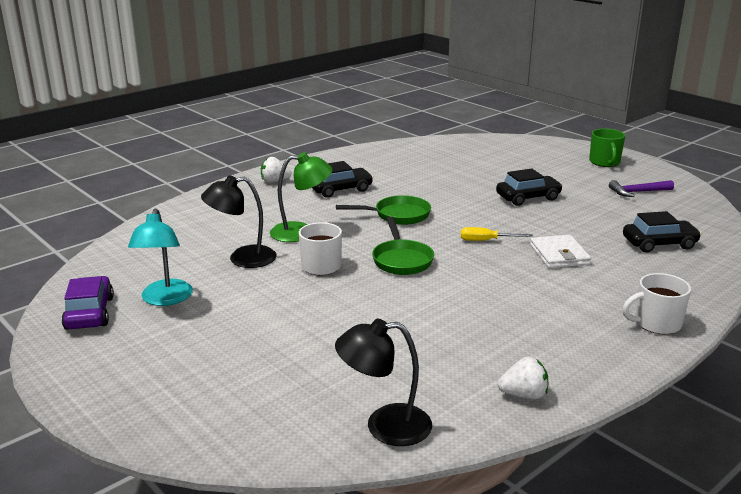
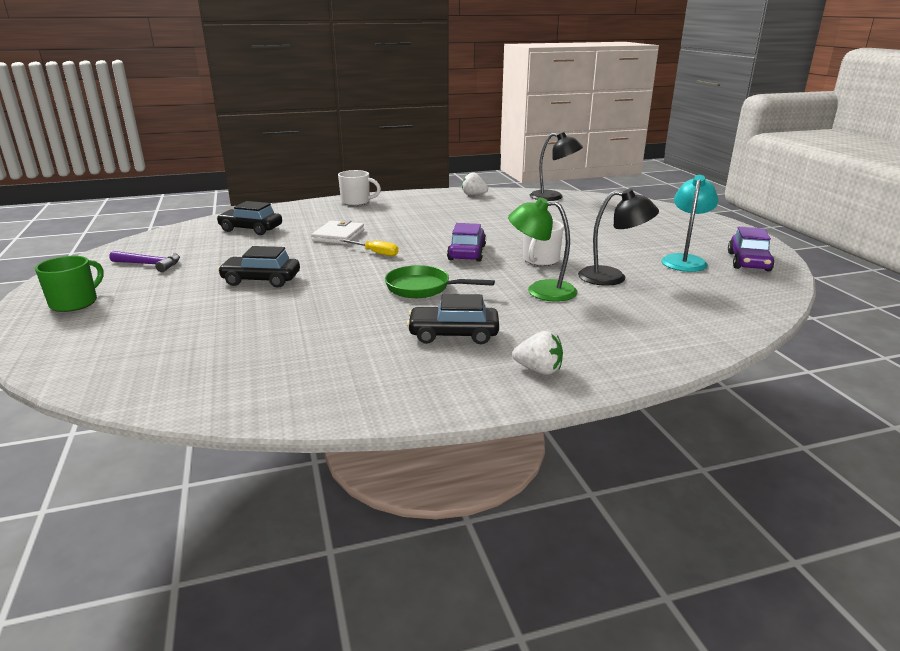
camera: 155 degrees left, 0 degrees up
(401, 260) = (467, 253): green pan -> purple car

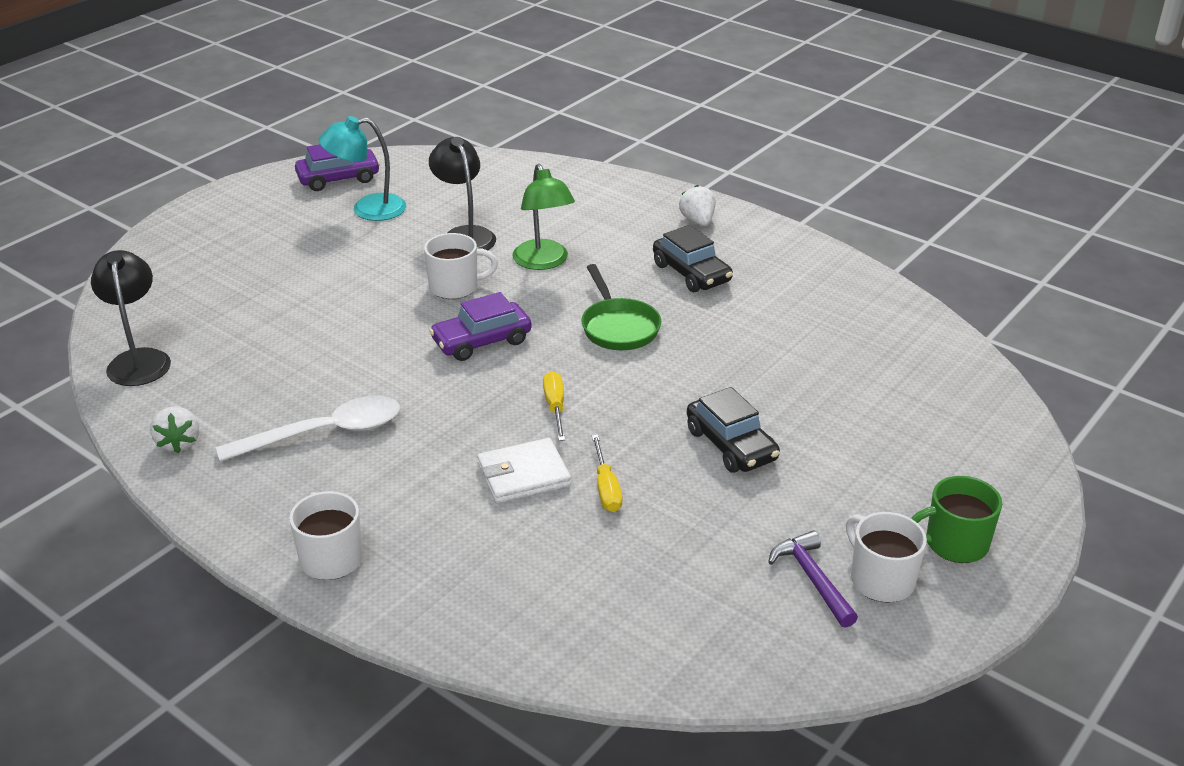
camera: 125 degrees left, 10 degrees up
(111, 277) = (880, 579): none -> white mug
(251, 229) = (588, 586): black car -> none
(295, 246) = (606, 488): none -> yellow screwdriver
(439, 213) = (325, 433): none -> white spoon

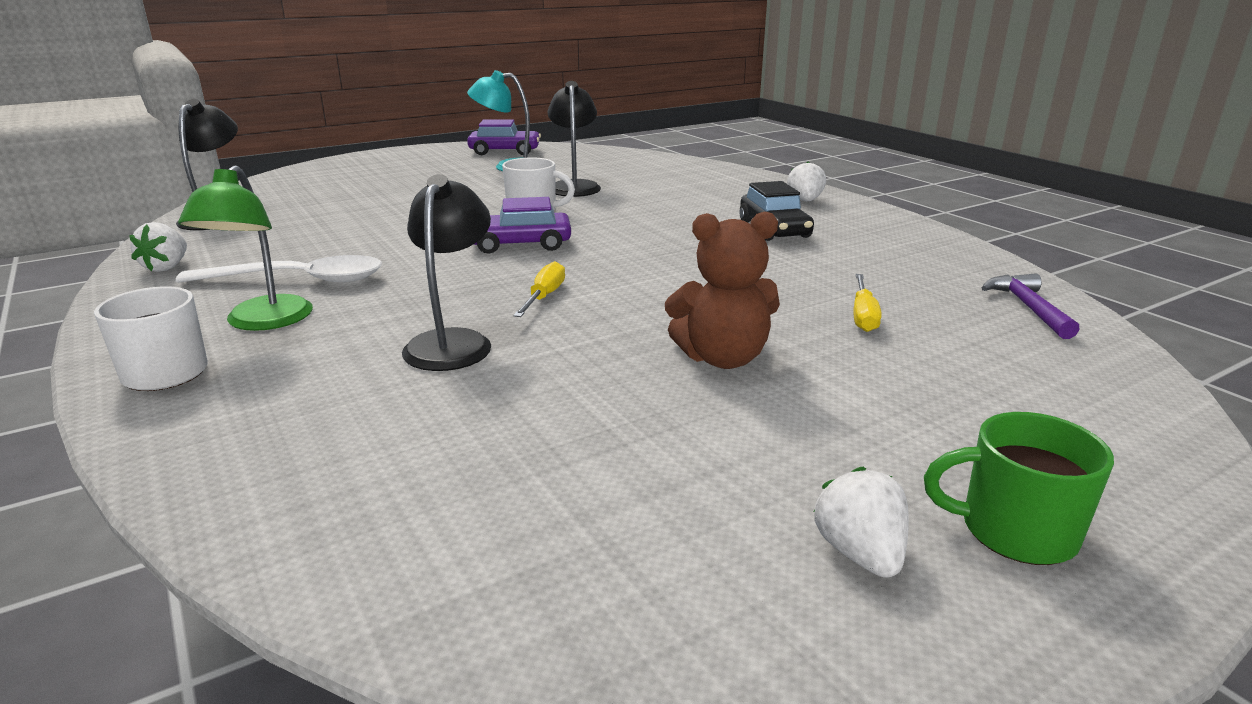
camera: 20 degrees right, 10 degrees down
(523, 475) = (453, 342): white wallet -> black lamp
(543, 262) = (630, 207): green lamp -> green lamp (263, 322)
(606, 488) = (534, 370): yellow screwdriver -> yellow screwdriver (863, 316)
(618, 327) = (666, 253): green pan -> none
(731, 445) = (722, 358): black car -> brown teddy bear
(812, 579) = (743, 526): purple hammer -> purple hammer (1028, 308)
(880, 579) = (859, 553): white mug -> white strawberry

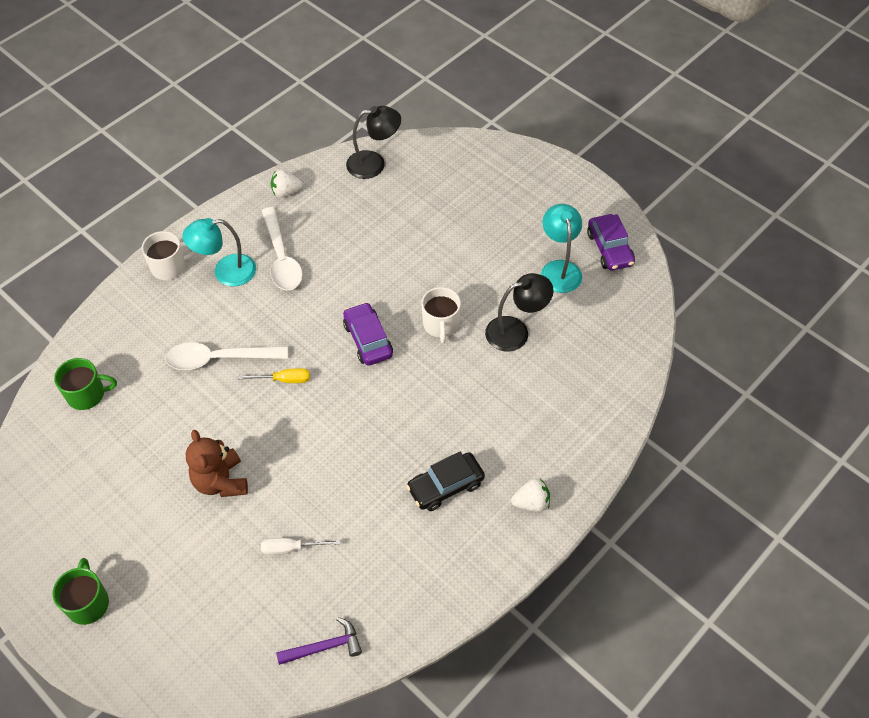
camera: 75 degrees right, 30 degrees up
(263, 322) = (226, 272): green lamp -> turquoise lamp
(405, 500) = (87, 394): none -> green mug
(453, 342) = (218, 359): black lamp -> white spoon
(859, 553) = (70, 547): white strawberry -> none
(863, 316) = (291, 548): yellow screwdriver -> white screwdriver

